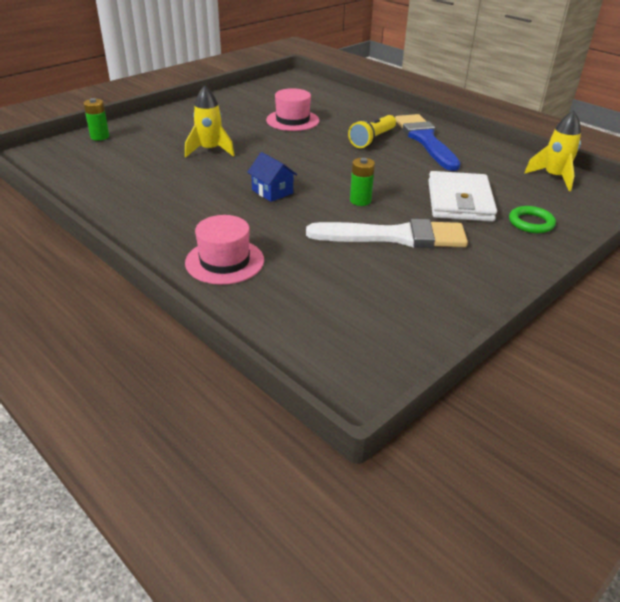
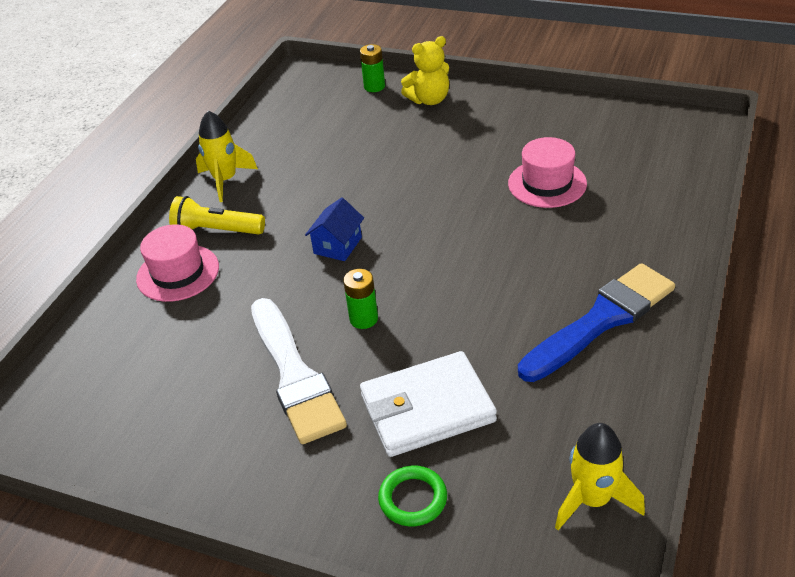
camera: 70 degrees right, 5 degrees up
(150, 125) = (429, 100): none -> yellow teddy bear
(210, 150) = (403, 163): yellow rocket -> yellow rocket (225, 180)
(372, 139) = (553, 270): yellow flashlight -> yellow flashlight (217, 230)

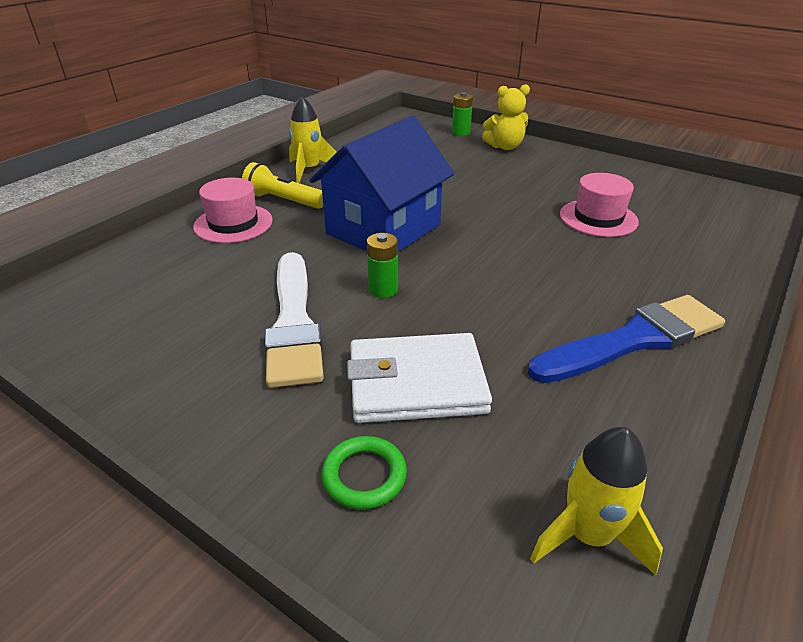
camera: 10 degrees right, 5 degrees down
(337, 245) = (383, 229): blue house -> blue house, size x2.32

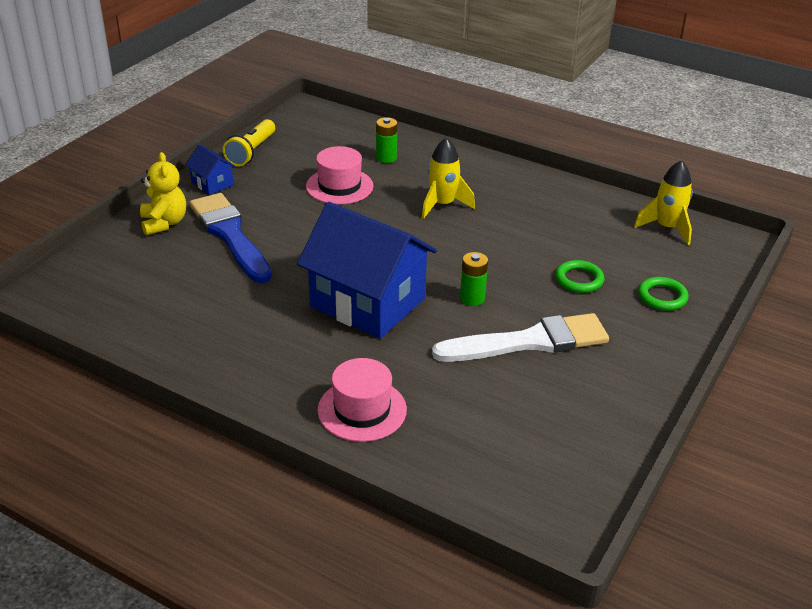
camera: 95 degrees left, 0 degrees up
(283, 201) = (304, 379): yellow flashlight -> yellow flashlight (251, 152)
(309, 170) = (215, 369): yellow rocket -> yellow rocket (443, 205)
(416, 383) = (579, 280): white wallet -> green ring
(461, 132) = (109, 252): green battery -> green battery (386, 158)
(575, 161) = (212, 183): none -> blue house
(633, 340) = (509, 194): blue brush -> blue brush (230, 235)

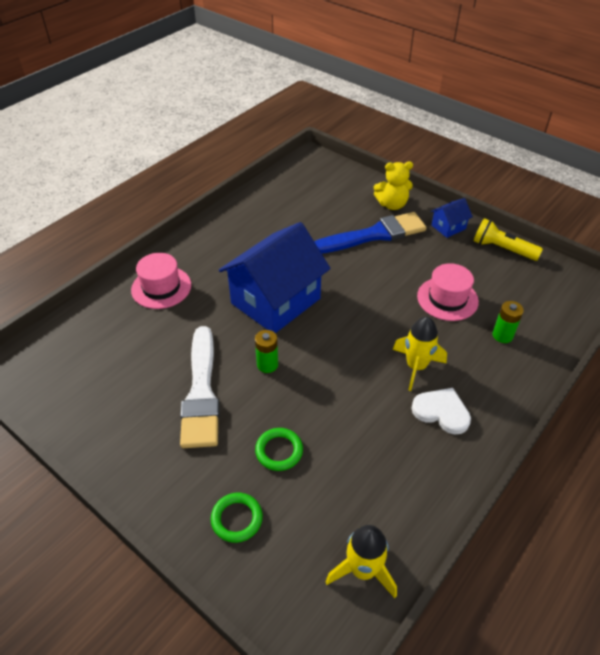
camera: 100 degrees right, 10 degrees up
(493, 191) = (441, 412): none -> white heart

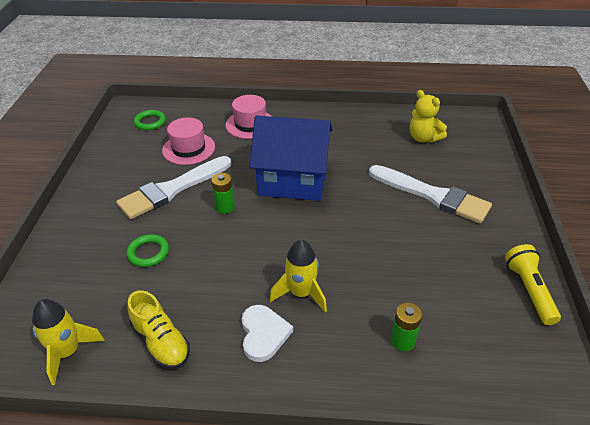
camera: 55 degrees right, 5 degrees down
(237, 519) = (76, 260): green ring -> green ring (150, 122)
(374, 235) = (433, 195): blue brush -> white brush
(392, 204) = (487, 188): yellow teddy bear -> yellow teddy bear (423, 138)
(402, 488) = (161, 342): none -> yellow shoe
(447, 299) = (408, 278): pink hat -> pink hat (188, 148)
(448, 227) = (507, 237): blue house -> none

